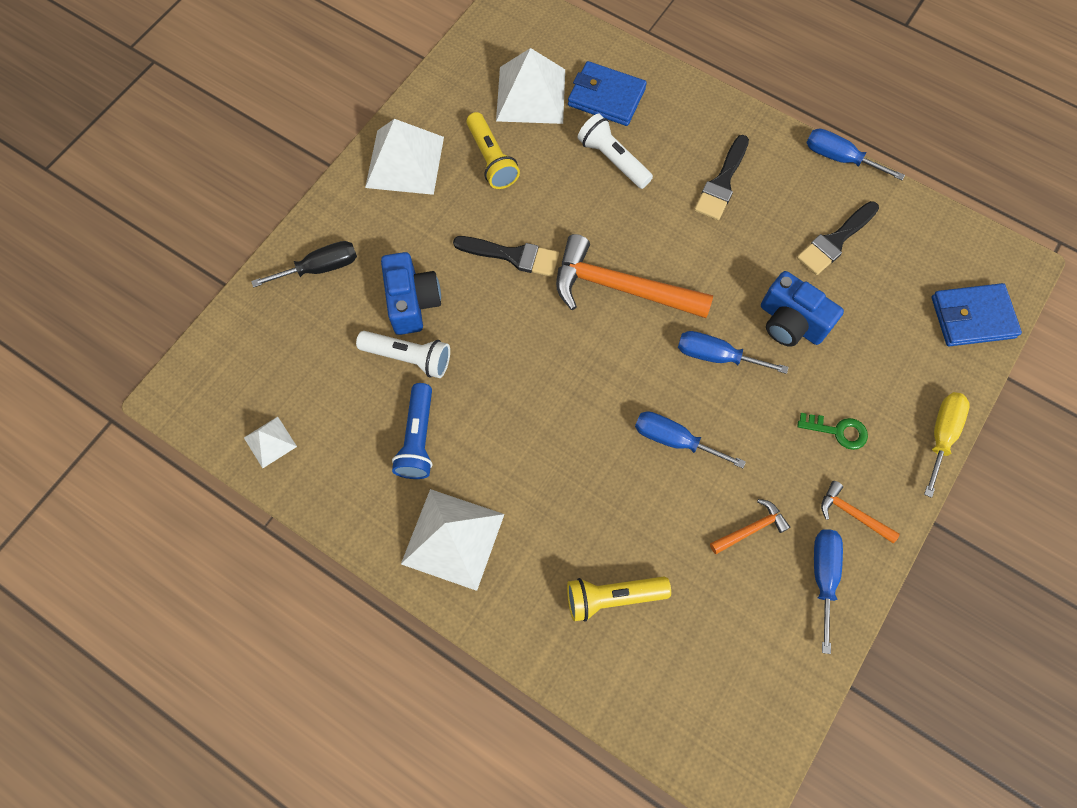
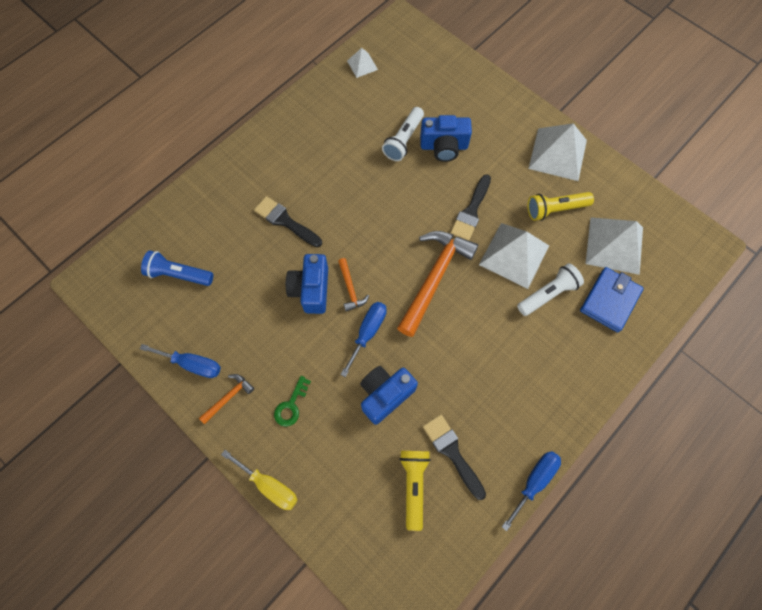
camera: 100 degrees right, 0 degrees up
(320, 268) = (477, 98): black screwdriver -> none
(418, 438) = (347, 139): blue flashlight -> blue flashlight (179, 274)
(453, 539) = (278, 150): white pyramid -> white pyramid (514, 255)
(612, 597) = (218, 231): yellow flashlight -> yellow flashlight (414, 485)
(674, 440) = (311, 289): blue screwdriver -> blue camera
(722, 182) = (518, 373): black brush -> black brush (285, 221)
(751, 529) = (237, 325): orange hammer -> orange hammer (350, 288)
(972, 317) = (363, 550): blue wallet -> none

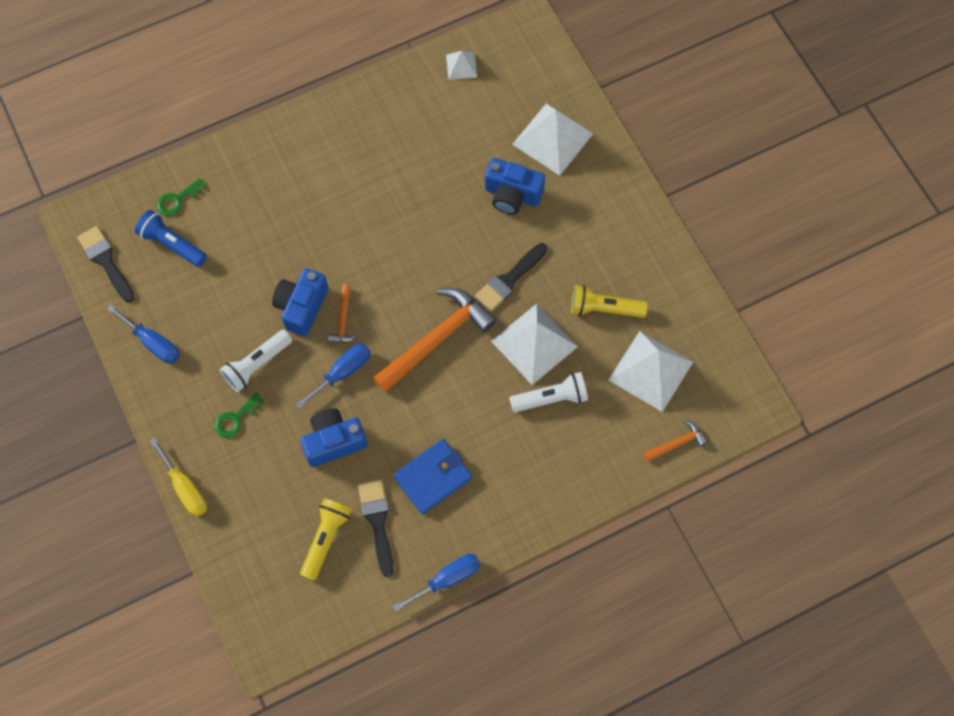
camera: 20 degrees right, 0 degrees up
(170, 236) = (177, 200): none -> green key
(228, 397) = (177, 389): orange hammer -> orange hammer (677, 443)
(285, 221) = (303, 223): black brush -> black brush (106, 261)
(403, 140) = (470, 172): white flashlight -> white flashlight (257, 364)
(557, 154) = (638, 246): white pyramid -> white pyramid (552, 139)
(609, 300) = (615, 428): blue wallet -> blue wallet (433, 477)

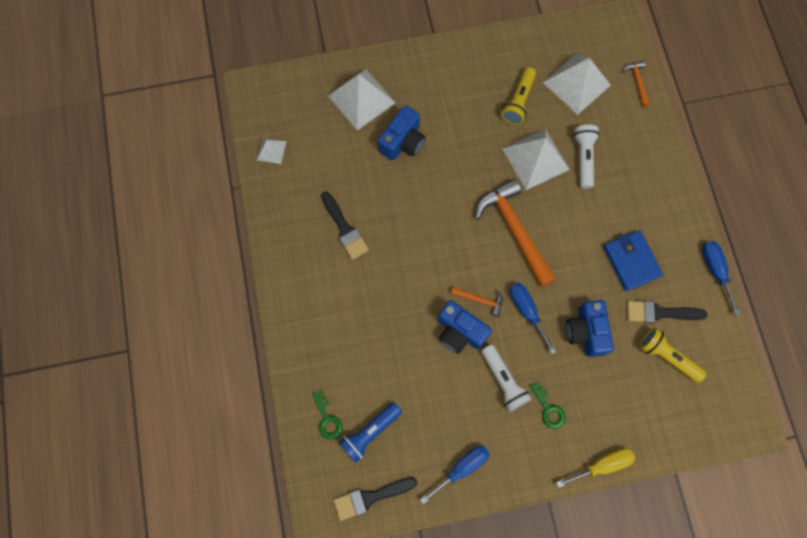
camera: 75 degrees left, 5 degrees up
(509, 279) = (476, 163): black brush -> black brush (345, 229)

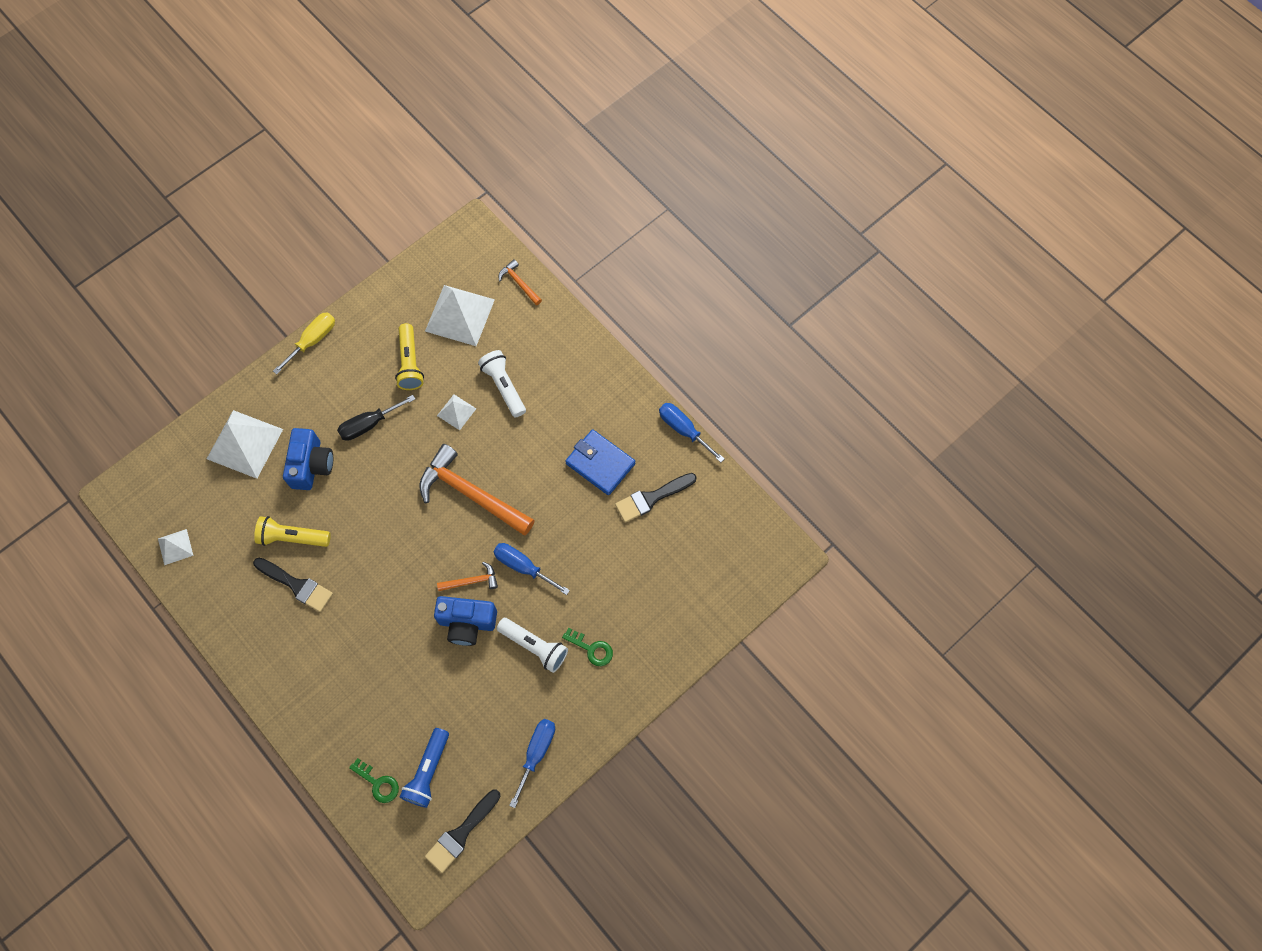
camera: 30 degrees left, 5 degrees down
(462, 133) = (369, 424): none -> black screwdriver
(535, 159) = (456, 412): white pyramid -> white pyramid, size x0.50
(586, 331) = (590, 555): blue camera -> none
(602, 465) = (668, 673): yellow screwdriver -> yellow screwdriver (313, 340)
(667, 356) = (679, 536): yellow flashlight -> yellow flashlight (292, 537)

